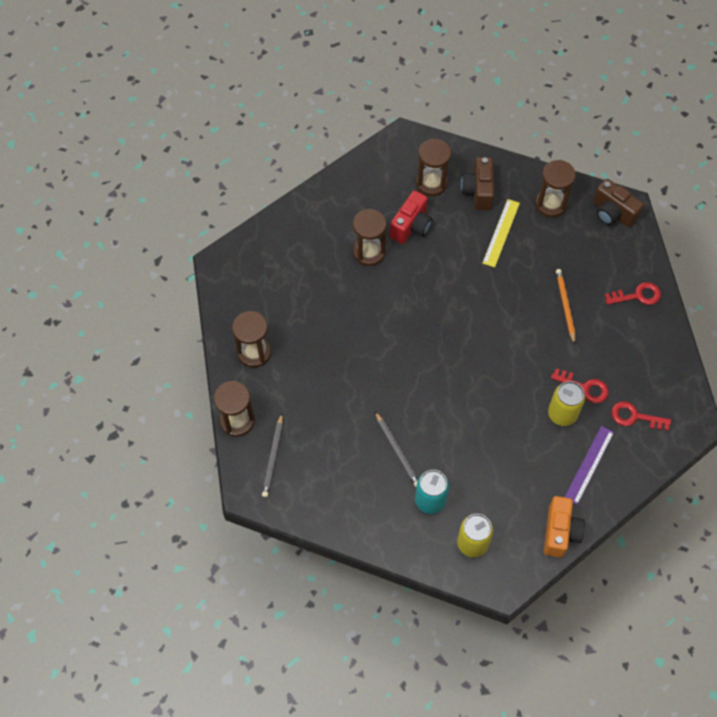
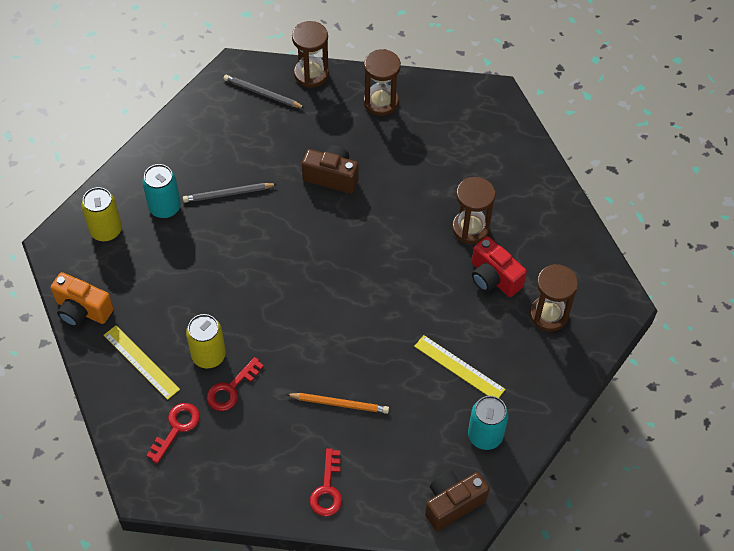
camera: 105 degrees right, 5 degrees down
(478, 191) = (525, 361): brown camera -> brown camera (331, 177)
(550, 204) = (485, 436): brown hourglass -> turquoise can
(589, 465) = (141, 362): purple ruler -> yellow ruler

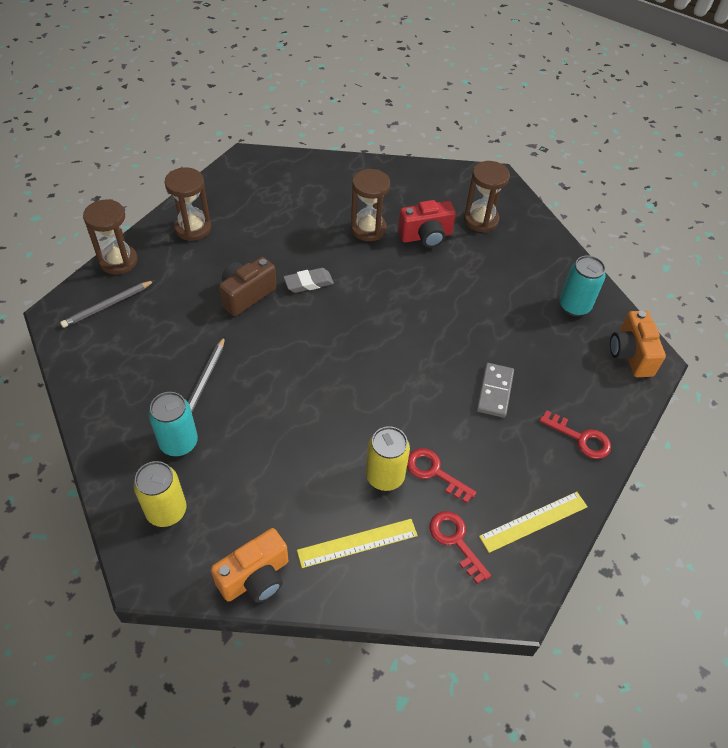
camera: 65 degrees left, 5 degrees down
(231, 389) = (434, 472): red key -> red key turned 150 degrees clockwise
(339, 404) = (495, 391): orange pencil -> grey domino
(374, 214) = (308, 283): none -> grey eraser
(452, 504) = (630, 354): brown camera -> orange camera
(459, 367) = (500, 294): yellow ruler -> yellow ruler (533, 521)

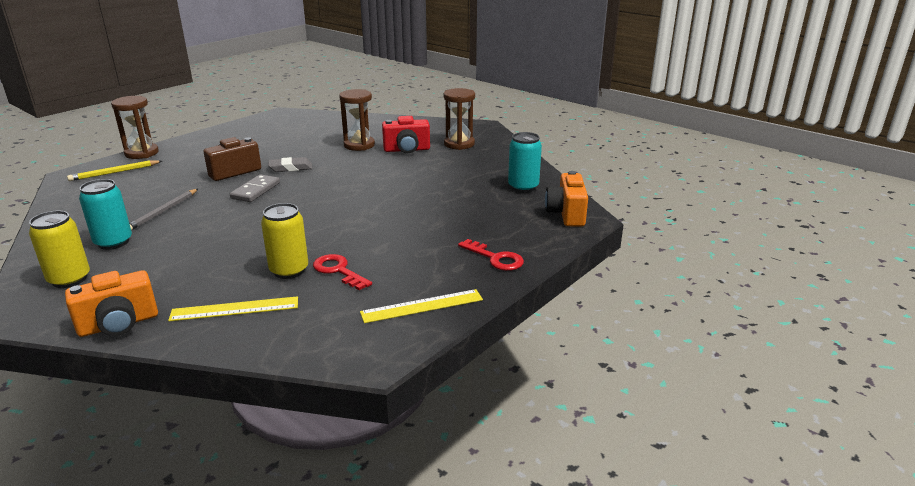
camera: 10 degrees right, 25 degrees down
(108, 305) = (115, 172): grey pencil -> yellow pencil
(193, 228) = (214, 141): brown hourglass -> none
(455, 541) = (334, 313): red key -> none
(495, 391) = (424, 228): grey domino -> grey domino (256, 190)

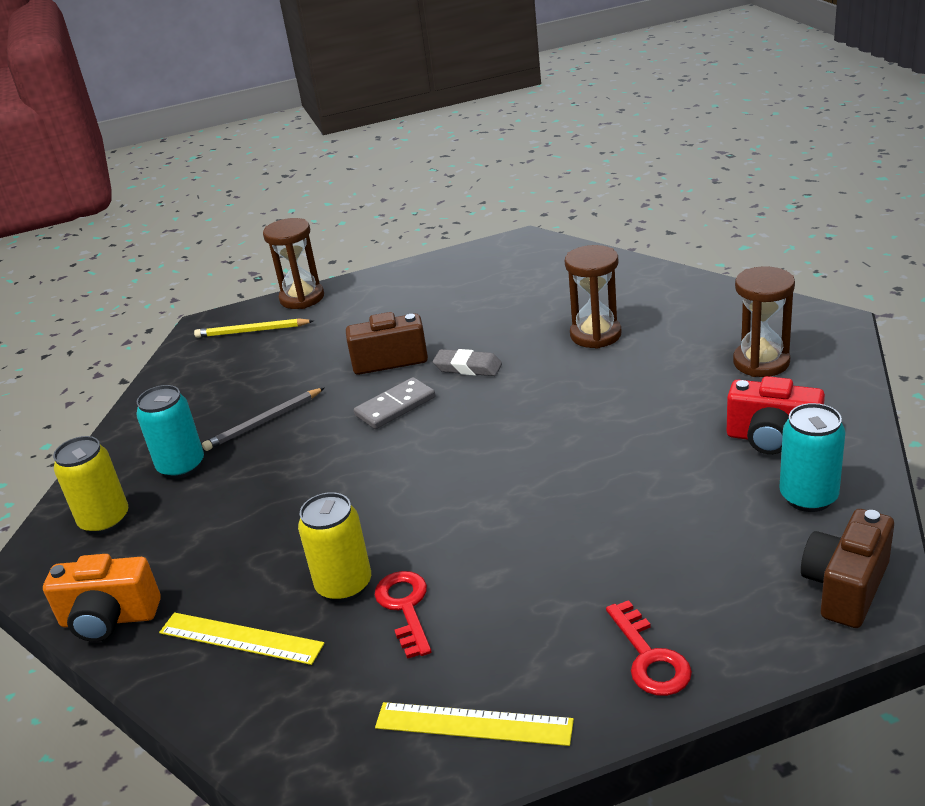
camera: 35 degrees right, 5 degrees up
(407, 150) = (664, 360): red camera -> red camera (772, 439)
(566, 214) = (845, 587): orange camera -> brown camera

